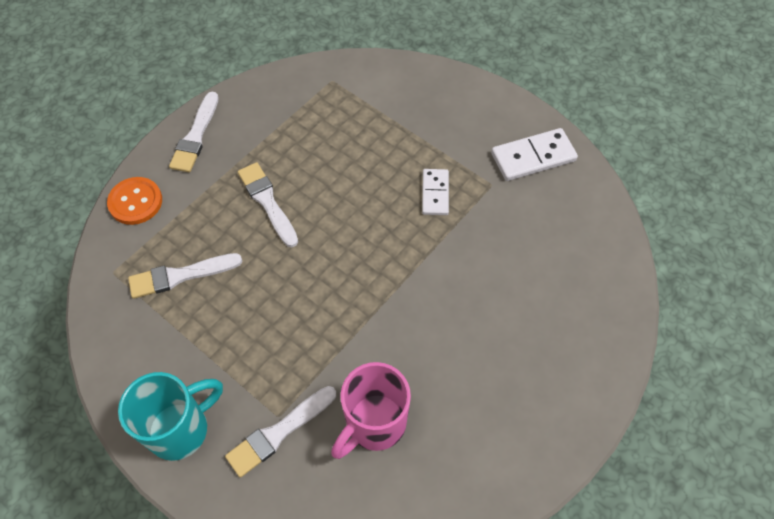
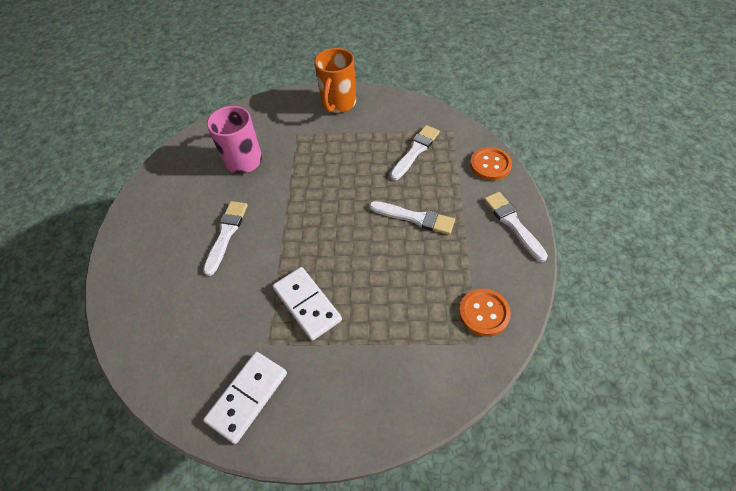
camera: 145 degrees right, 5 degrees down
(181, 429) = (338, 104): turquoise mug -> orange mug
(279, 432) = (290, 129): white brush -> white brush (226, 234)
(304, 93) = (484, 313): none -> orange button
(435, 193) = (307, 304): white domino -> white domino, size x1.54

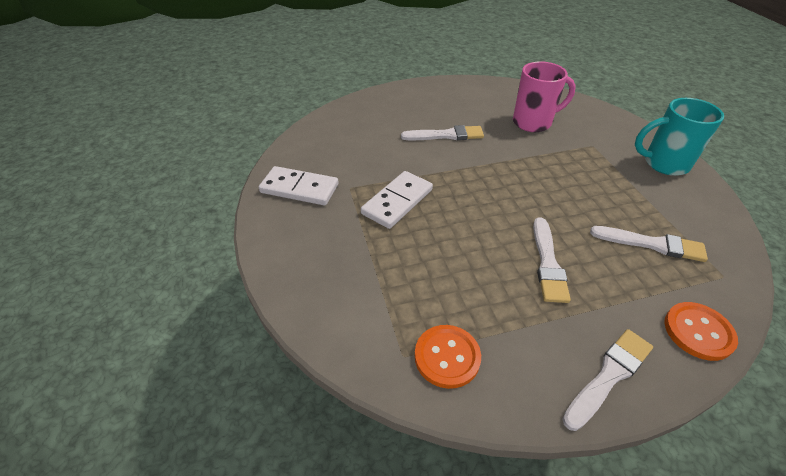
camera: 70 degrees right, 10 degrees down
(338, 104) = (664, 164): orange mug -> turquoise mug

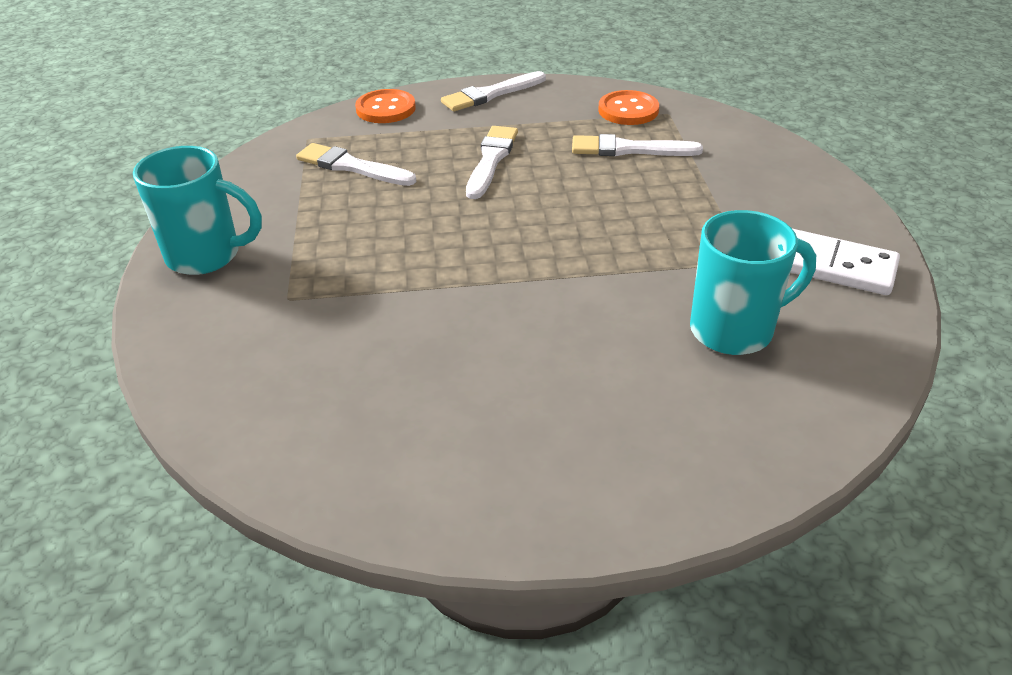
camera: 170 degrees left, 5 degrees down
(362, 149) = (735, 330): none -> turquoise mug
(397, 201) = (668, 235): white domino -> none
(446, 135) = (558, 346): white brush -> white brush (629, 149)
(533, 122) = (357, 361): pink mug -> none

